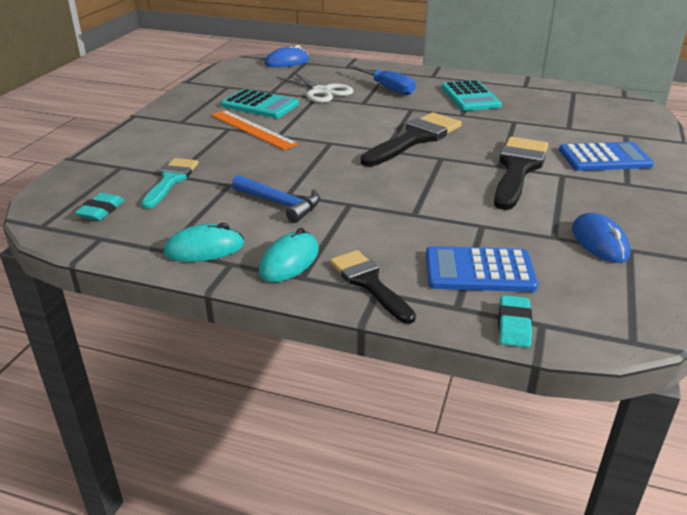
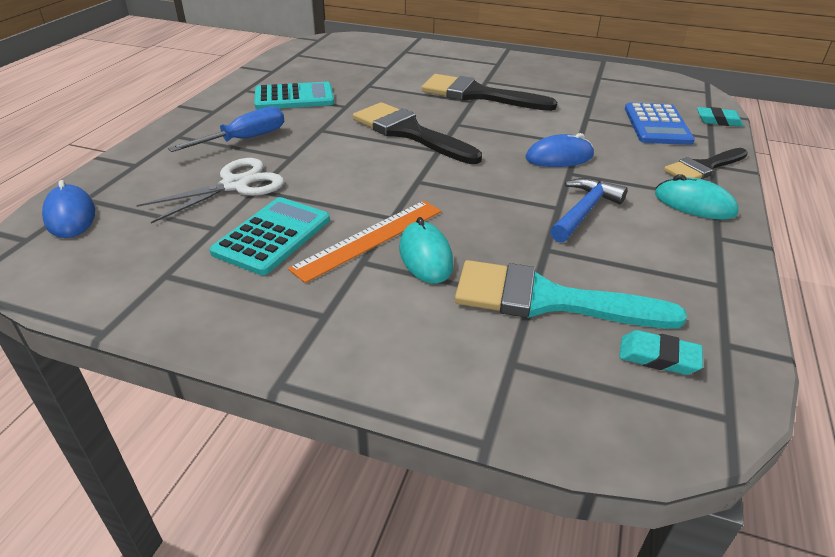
camera: 90 degrees left, 5 degrees up
(171, 180) = (547, 300): turquoise brush -> turquoise brush, size x1.56
(204, 249) = (702, 255): turquoise mouse -> turquoise mouse (425, 256)
(599, 242) = (593, 83): blue mouse -> blue mouse (559, 157)
(604, 158) = (452, 64): blue calculator -> none

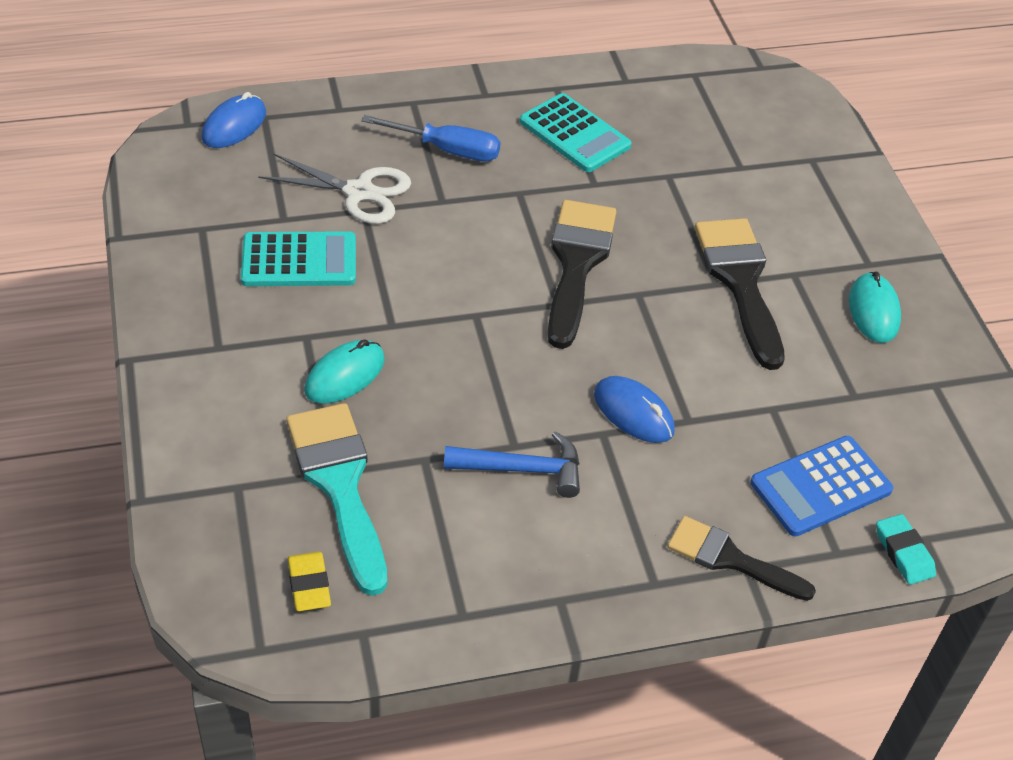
camera: 55 degrees right, 10 degrees up
(369, 239) = (343, 325): orange ruler -> none
(658, 357) = (309, 585): turquoise eraser -> yellow eraser
(694, 204) = (620, 565): turquoise mouse -> turquoise mouse (873, 311)

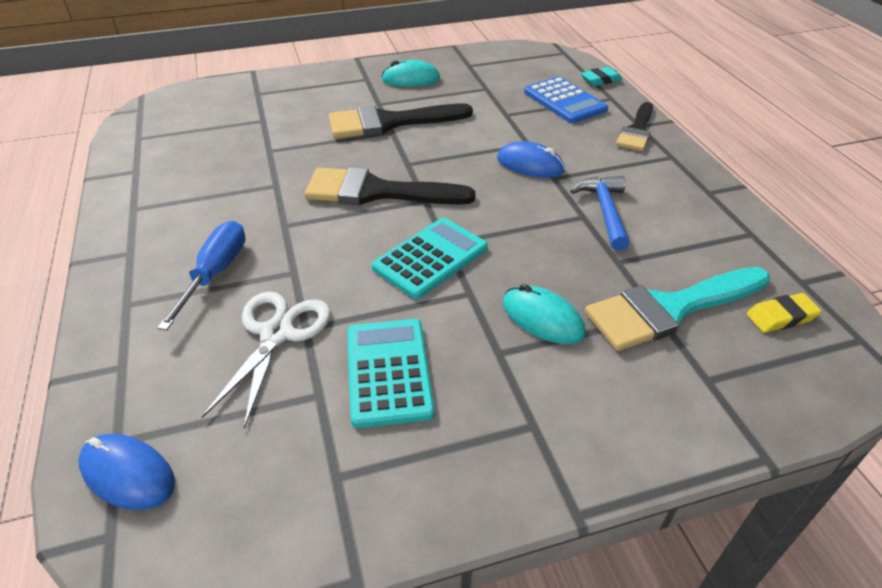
camera: 90 degrees left, 5 degrees down
(574, 134) = (206, 196): turquoise calculator -> turquoise calculator (430, 258)
(633, 413) = (530, 165): blue mouse -> blue mouse turned 75 degrees clockwise

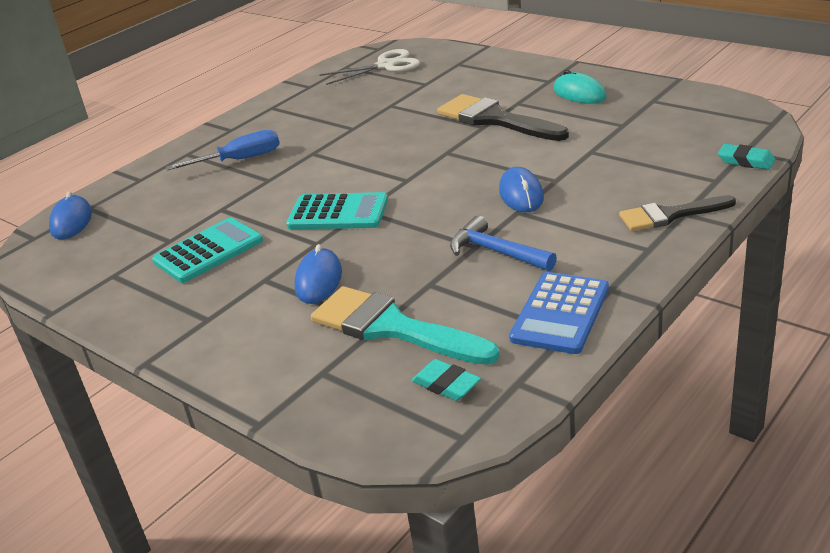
camera: 60 degrees right, 10 degrees down
(277, 334) = (206, 204): white scissors -> white scissors (386, 66)
(377, 192) = (392, 160): black brush -> none
(542, 318) = (318, 280): turquoise mouse -> blue mouse
(564, 101) = (665, 163): blue calculator -> blue calculator (560, 313)
(605, 211) = (496, 252): blue hammer -> blue hammer turned 105 degrees counterclockwise
(781, 317) = (446, 384): yellow eraser -> turquoise eraser

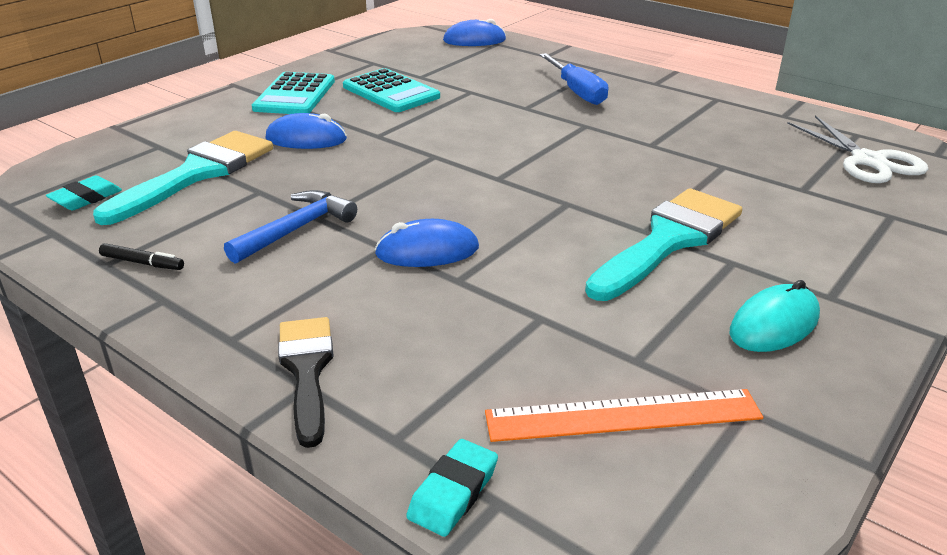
camera: 85 degrees right, 0 degrees up
(338, 213) = (435, 143): turquoise calculator -> turquoise calculator (295, 95)
(494, 119) = (669, 240): black brush -> turquoise brush
(560, 313) = (142, 263): blue calculator -> black marker
(670, 126) = (623, 415): none -> orange ruler

